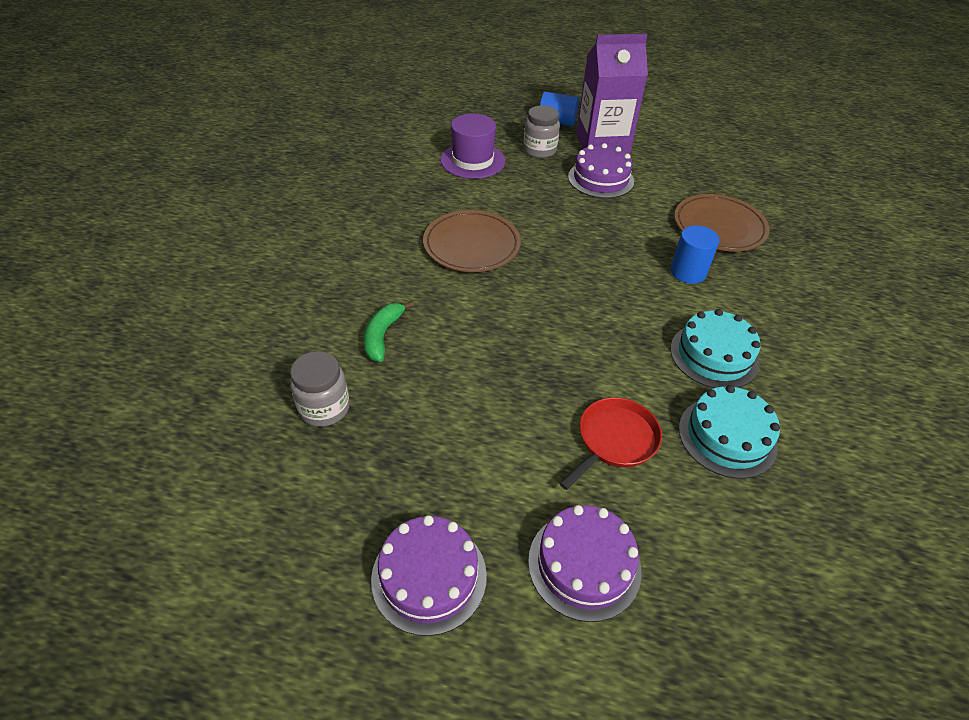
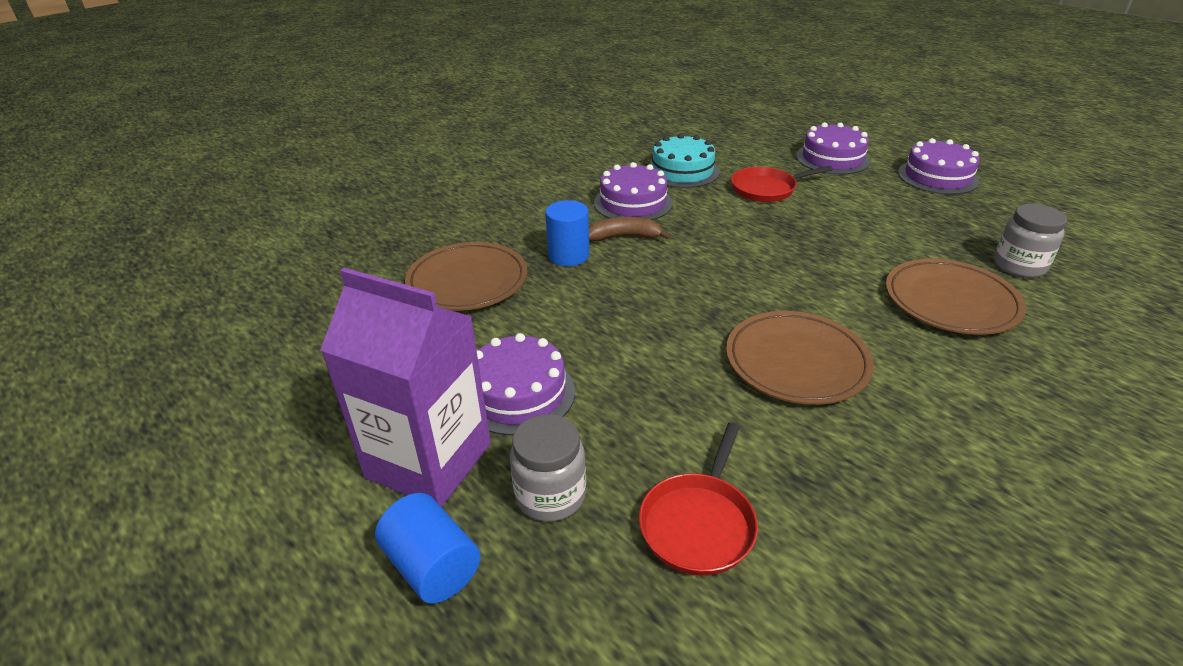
camera: 145 degrees left, 10 degrees down
(382, 336) = (951, 301): green banana -> brown plate
(472, 160) = (699, 524): purple hat -> red pan
(672, 307) = (624, 237): none -> brown banana
(714, 355) = (633, 203): turquoise cake -> purple cake

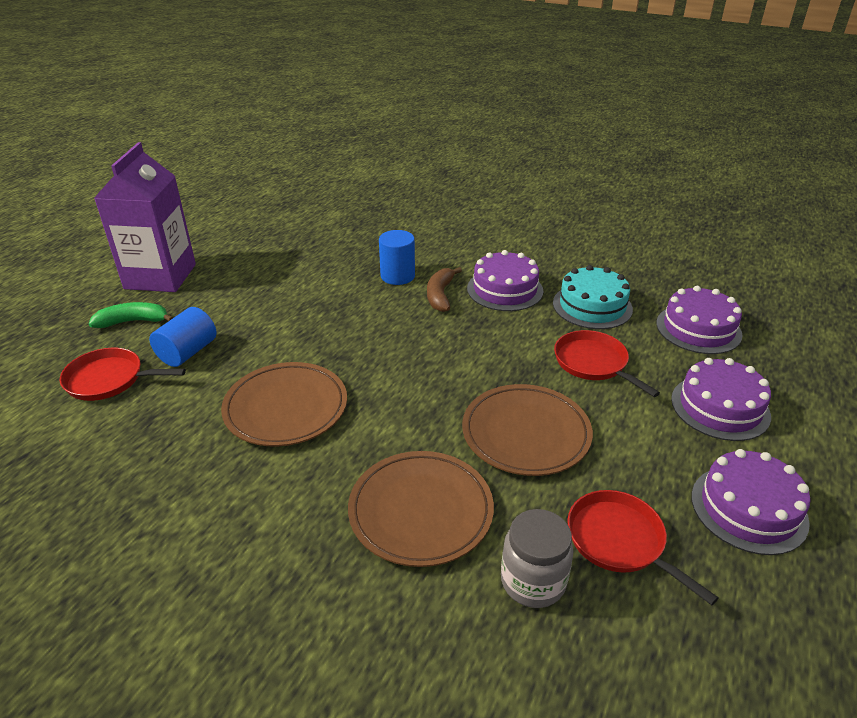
camera: 70 degrees right, 0 degrees up
(433, 566) = (84, 297): blue cylinder -> blue cylinder (188, 352)
(467, 281) = (343, 245): brown plate -> brown plate (526, 433)
(518, 393) = (223, 291): purple cake -> purple cake (698, 329)
(550, 495) = (133, 321): grey jar -> green banana
(624, 237) = (440, 295): brown banana -> brown banana turned 150 degrees counterclockwise
(973, 225) = (619, 541): none -> red pan

